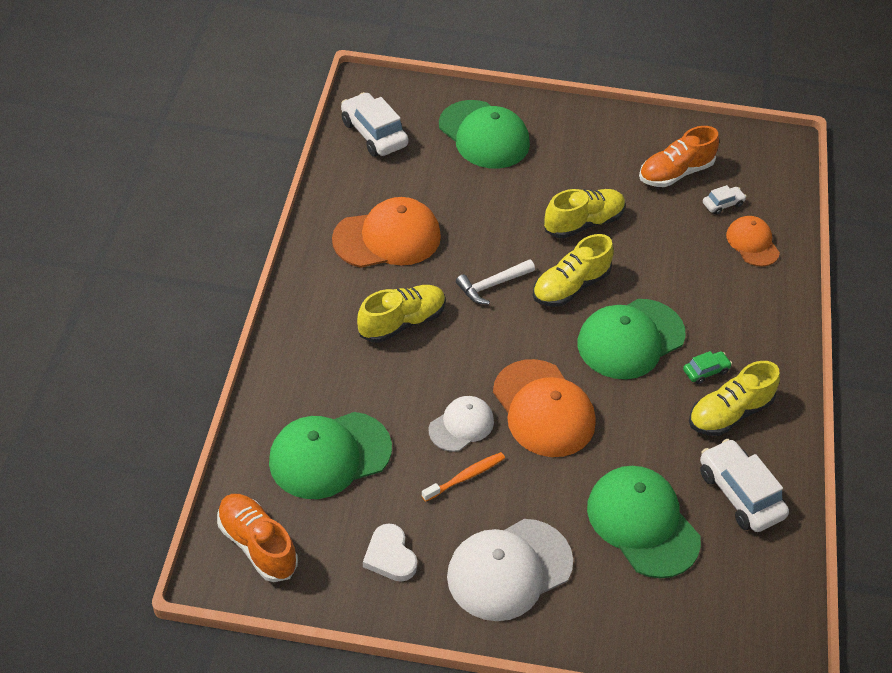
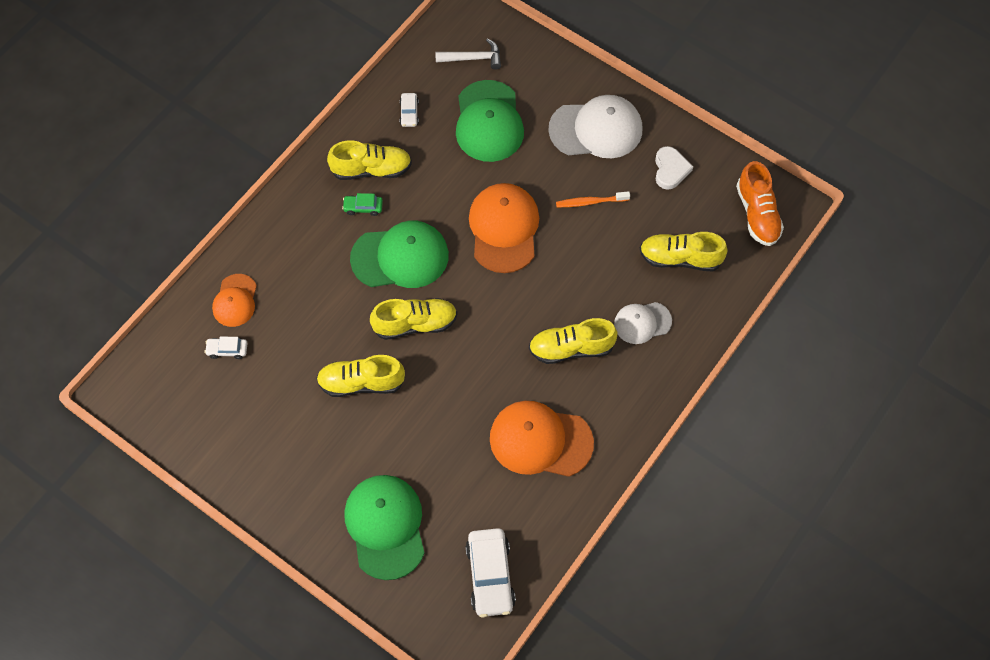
camera: 150 degrees left, 15 degrees up
(329, 455) = (680, 258): green cap -> yellow shoe
(461, 425) = (572, 241): white cap -> white cap (642, 322)
(492, 285) = (478, 352): white hammer -> white hammer (473, 58)
(675, 173) = (241, 402): orange shoe -> none
(739, 494) = (409, 113): white car -> white car, size x0.51

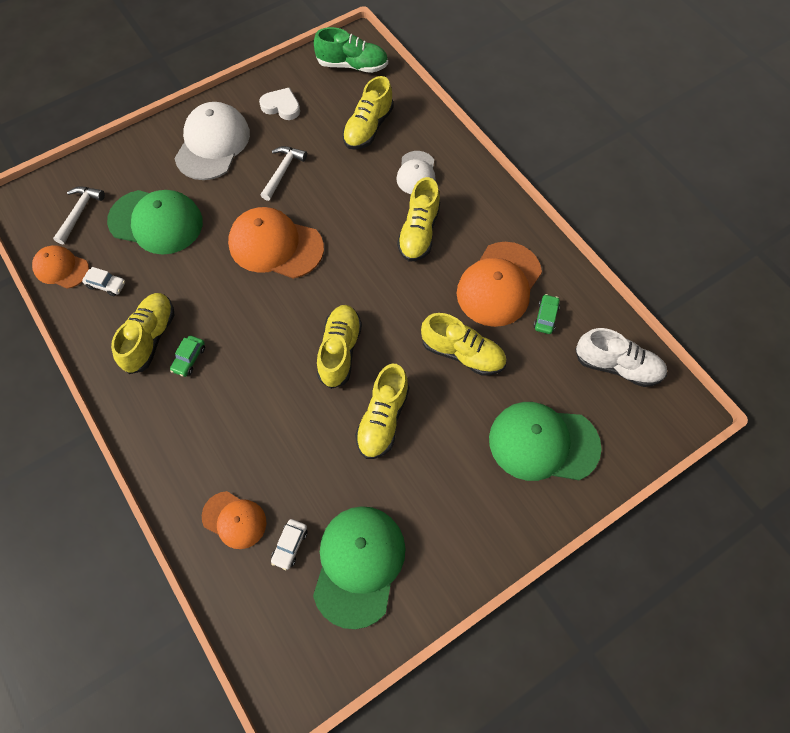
camera: 70 degrees left, 0 degrees up
(400, 257) = (261, 342): green cap -> green cap (359, 565)
(412, 72) = (61, 268): none -> orange cap
(451, 430) = (462, 353): none -> yellow shoe
(490, 575) = (617, 366): white car -> white shoe
(520, 494) = (545, 317): none -> green car
(590, 202) = (282, 172): orange toothbrush -> white hammer
(757, 214) = (352, 65): orange shoe -> green shoe

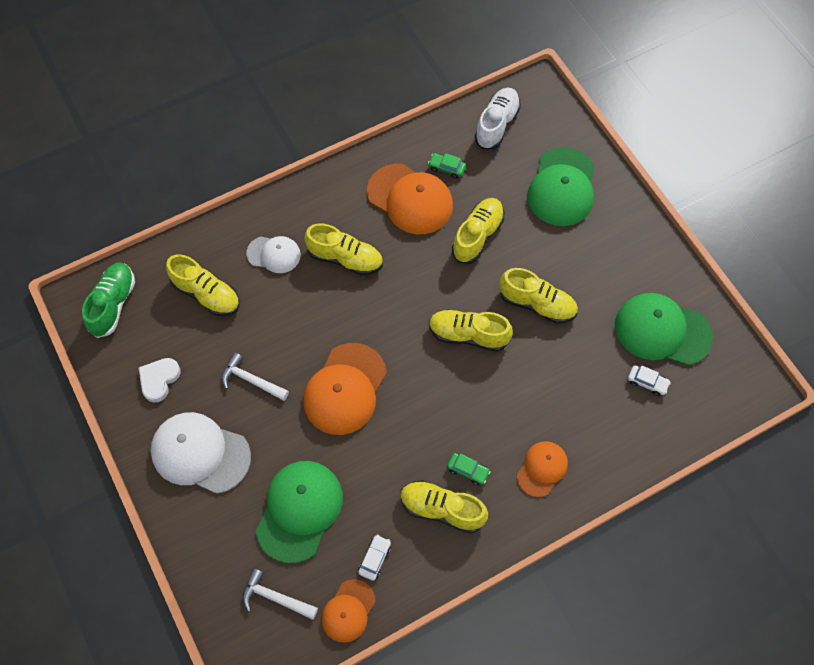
camera: 85 degrees left, 0 degrees up
(234, 520) = (626, 427): orange cap -> orange cap (542, 469)

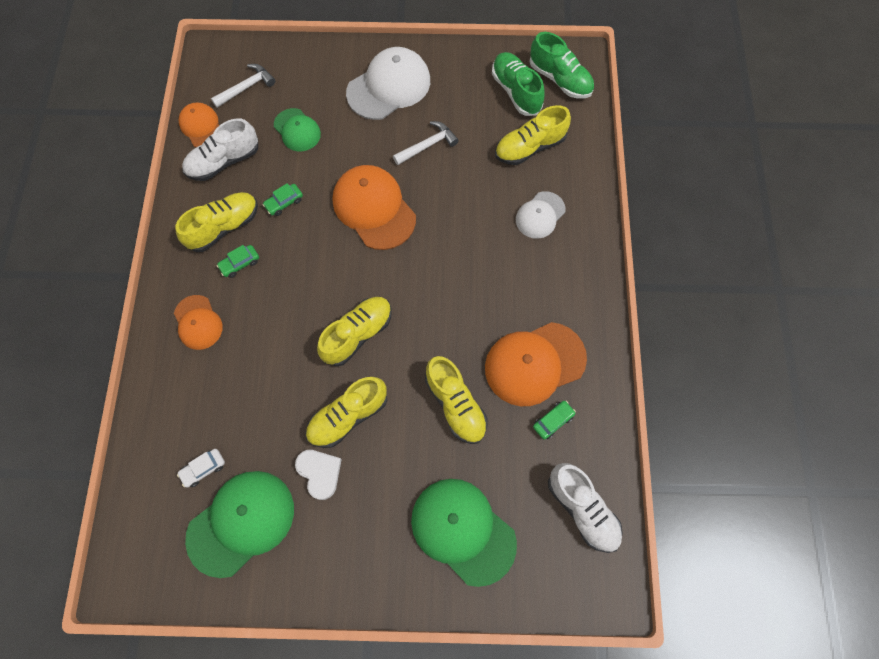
camera: 120 degrees right, 5 degrees up
(147, 335) = (516, 91): none -> green shoe
(159, 380) = (470, 84): white heart -> white heart (320, 473)
(299, 511) = (297, 130): green cap -> green cap, size x0.58
(345, 258) = (501, 271): yellow shoe -> none
(375, 559) = (224, 162): white car -> white shoe
(385, 471) = (284, 203): none -> green car

